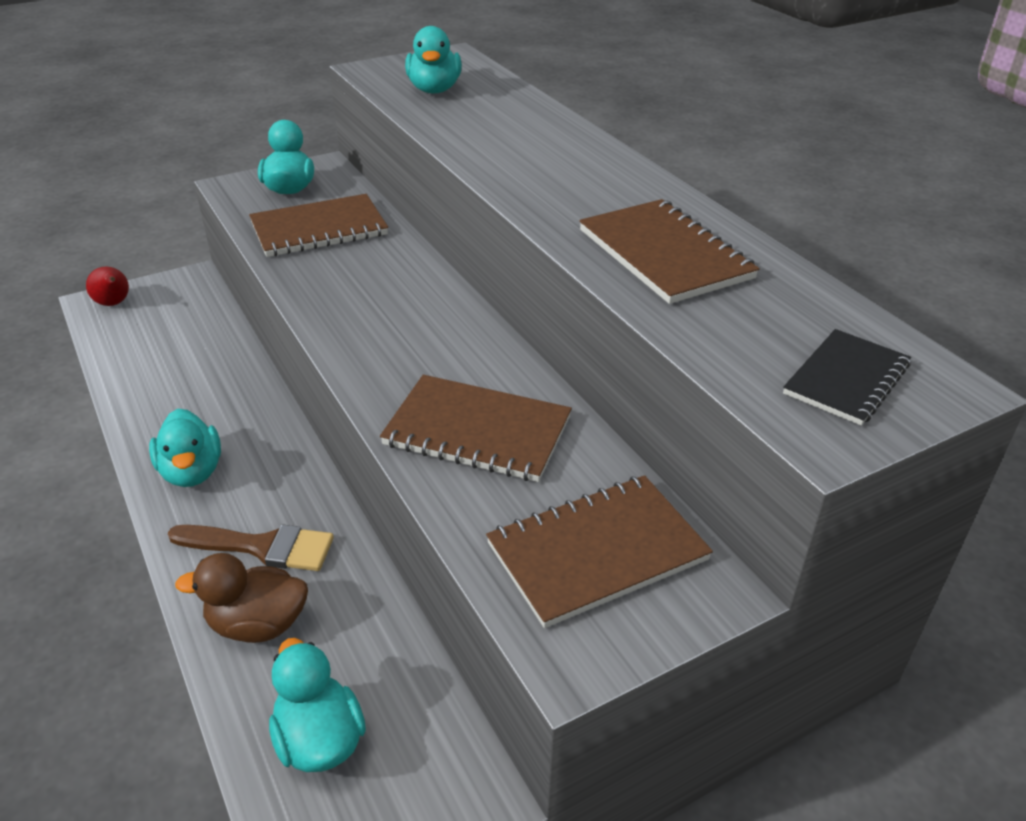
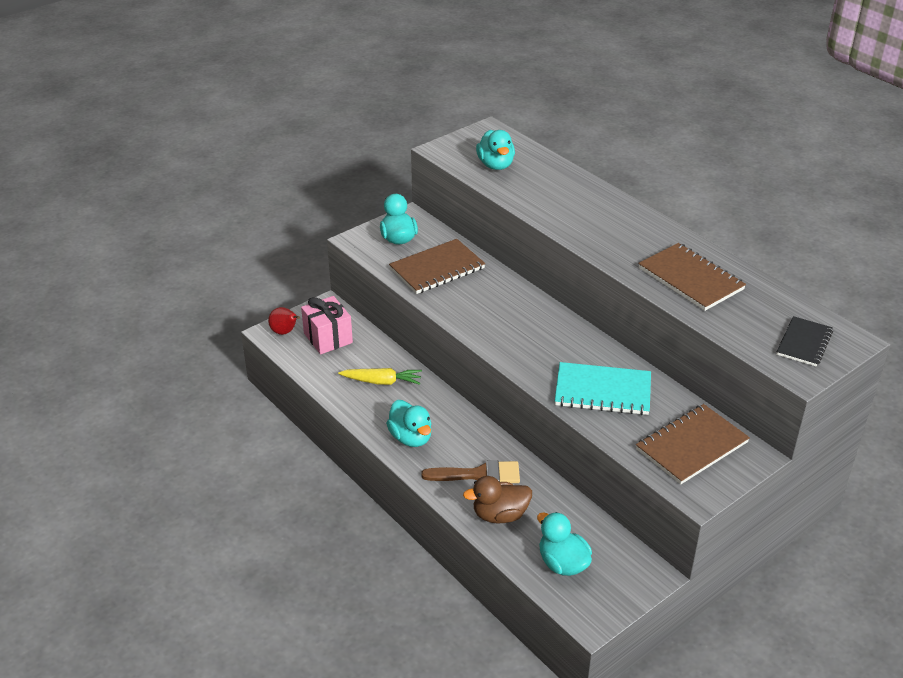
camera: 10 degrees left, 0 degrees up
(166, 317) = (328, 338): none -> pink gift
(201, 384) = (381, 382): none -> yellow carrot
(477, 431) = (602, 391): brown notebook -> turquoise notebook

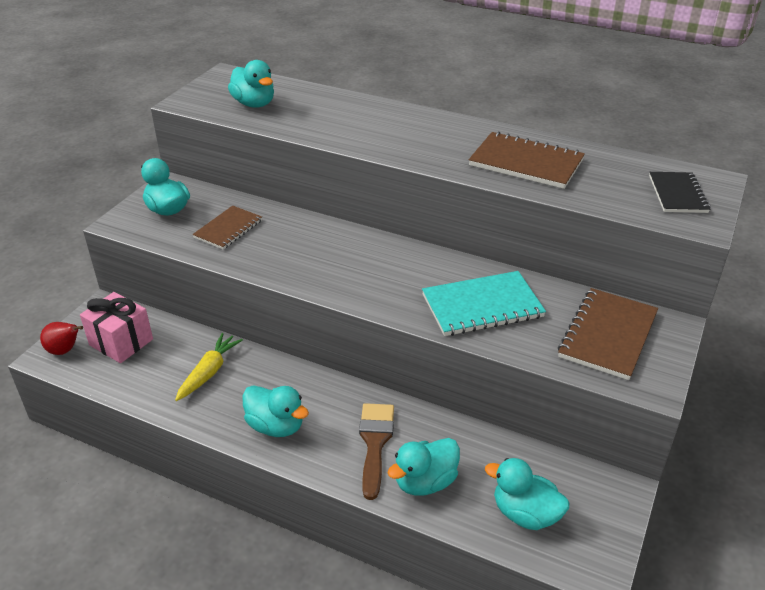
camera: 25 degrees left, 0 degrees up
(381, 382) = (209, 372): yellow carrot -> yellow carrot turned 45 degrees counterclockwise
(437, 268) = (228, 229): brown notebook -> brown notebook, size x0.65
(478, 475) = (375, 443): brown brush -> brown brush turned 60 degrees counterclockwise
(500, 515) = (425, 482): brown duck -> turquoise duck

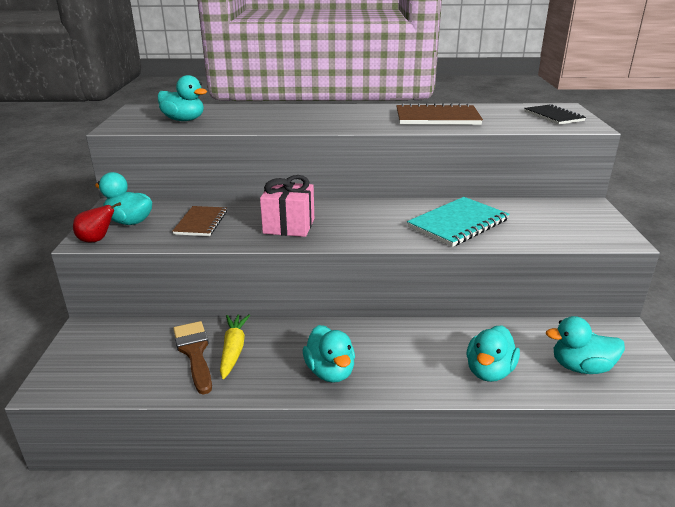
camera: 25 degrees left, 10 degrees down
(65, 350) = (66, 375): red pear -> red pear (97, 240)
(121, 342) = (125, 352): pink gift -> pink gift (289, 226)
(276, 426) = (330, 372): turquoise duck -> turquoise duck turned 60 degrees clockwise
(375, 443) = (424, 357): brown brush -> brown brush (194, 352)
(608, 335) = (560, 219): brown notebook -> none

